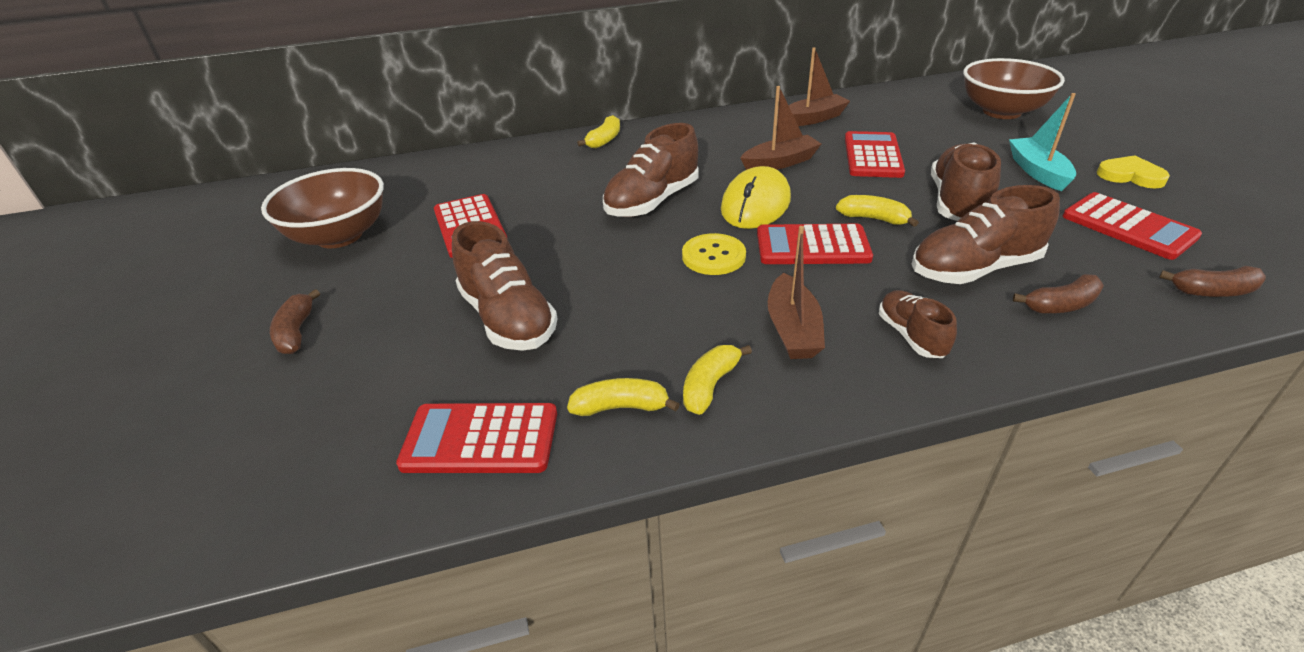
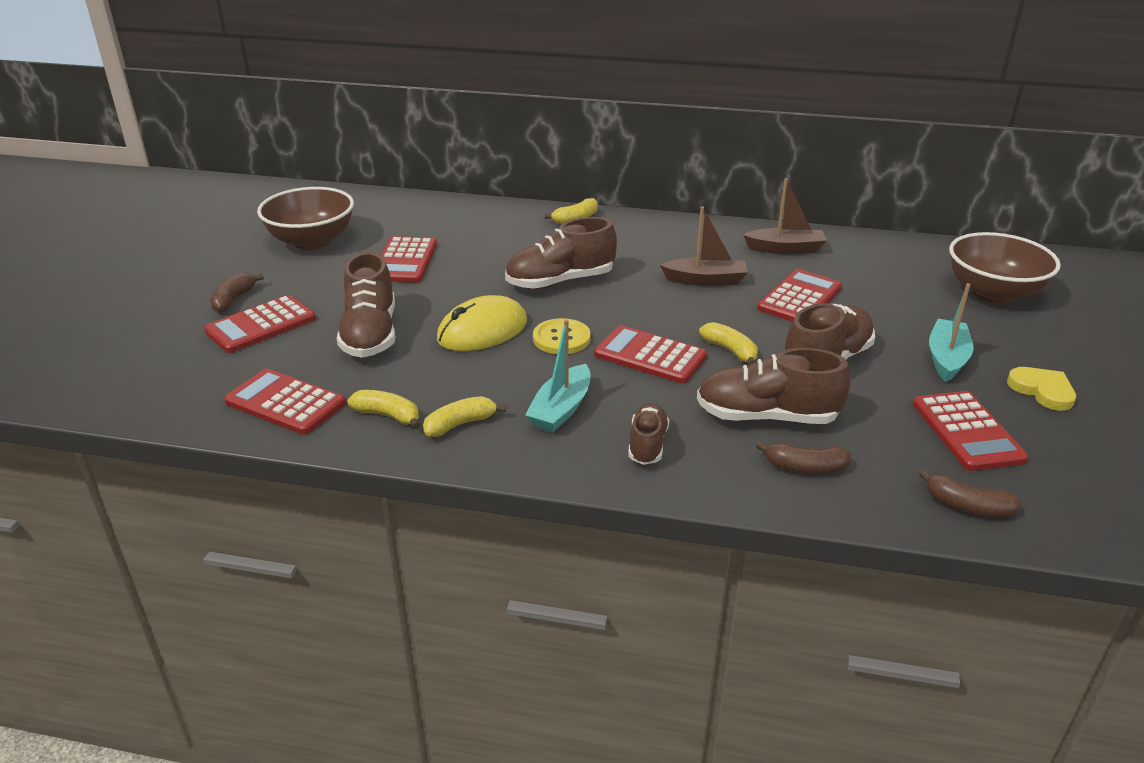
camera: 25 degrees right, 5 degrees down
(361, 352) = (261, 325): none -> red calculator
(755, 204) = (642, 309): yellow mouse -> yellow mouse (482, 330)
(792, 329) = (561, 409): brown boat -> turquoise boat

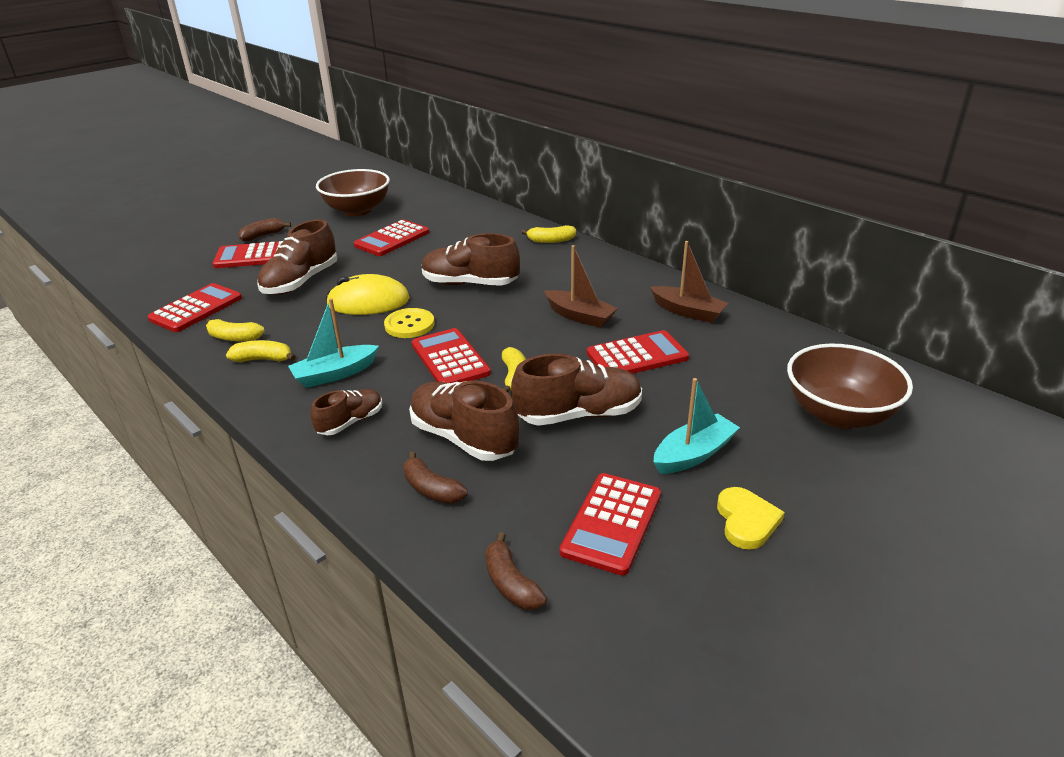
camera: 35 degrees right, 0 degrees up
(285, 403) = (196, 309): red calculator -> red calculator turned 60 degrees clockwise
(388, 415) = (234, 338): yellow banana -> yellow banana turned 135 degrees clockwise

